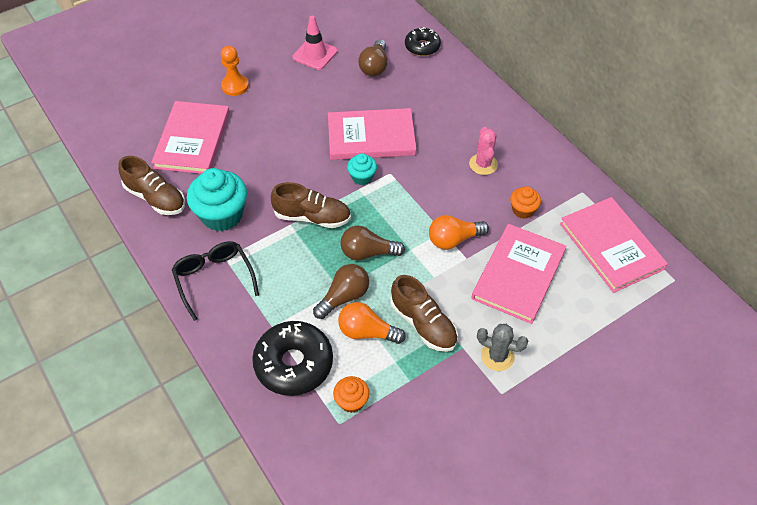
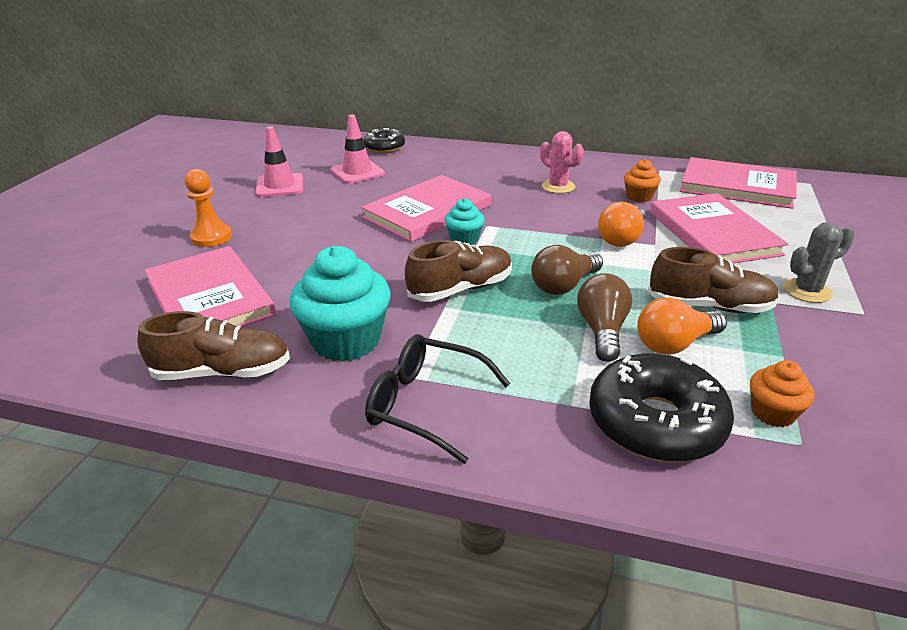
camera: 40 degrees left, 20 degrees down
(374, 67) = (357, 172): brown light bulb -> pink traffic cone

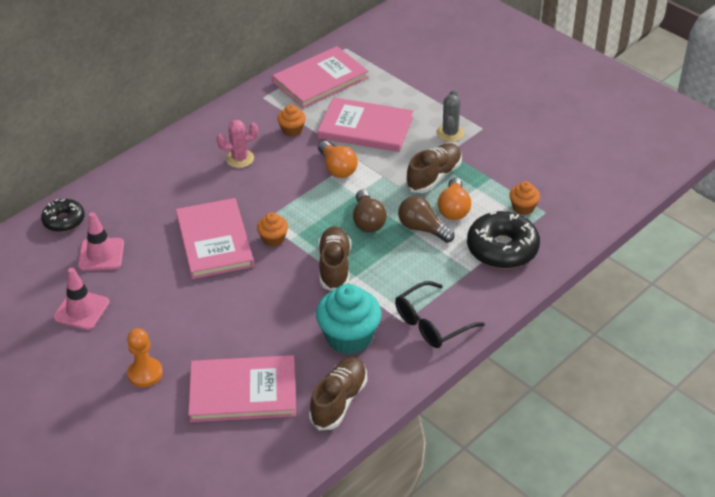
camera: 60 degrees left, 10 degrees up
(464, 239) = (273, 239): turquoise cupcake -> orange cupcake

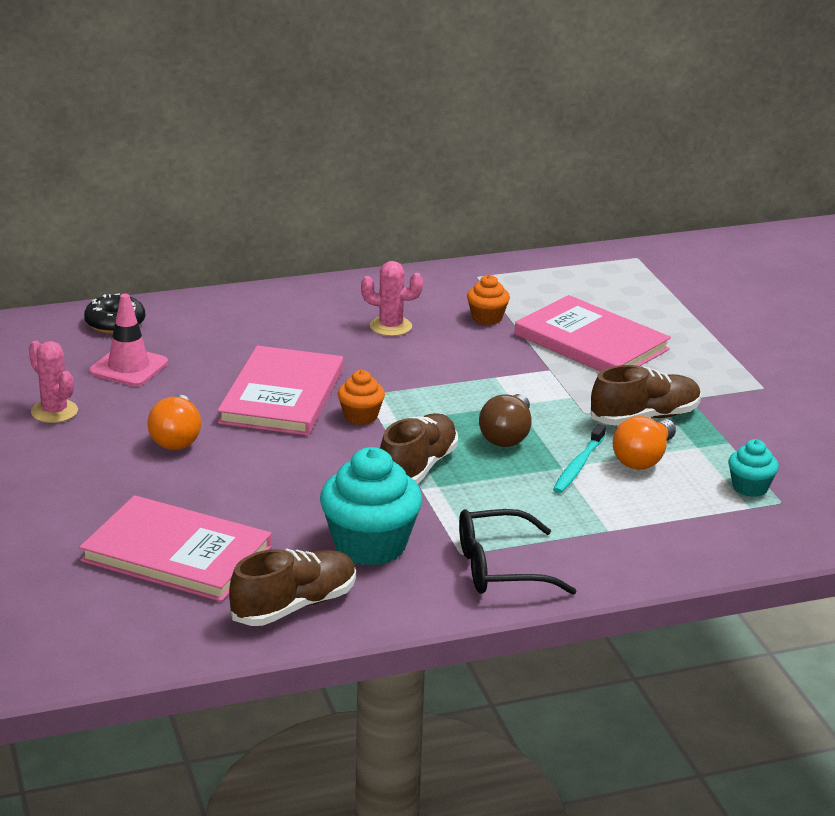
camera: 25 degrees right, 15 degrees down
(81, 310) = (54, 411): pink traffic cone -> pink cactus
(145, 373) = (72, 496): orange pawn -> none
(320, 80) = (571, 279): pink book -> none
(337, 168) = (514, 372): orange light bulb -> orange light bulb (176, 438)
(422, 228) = (578, 466): brown light bulb -> turquoise toothbrush
(450, 133) = (710, 380): grey cactus -> none
(502, 248) = (678, 521): black donut -> none
(523, 208) = (750, 487): orange cupcake -> turquoise cupcake

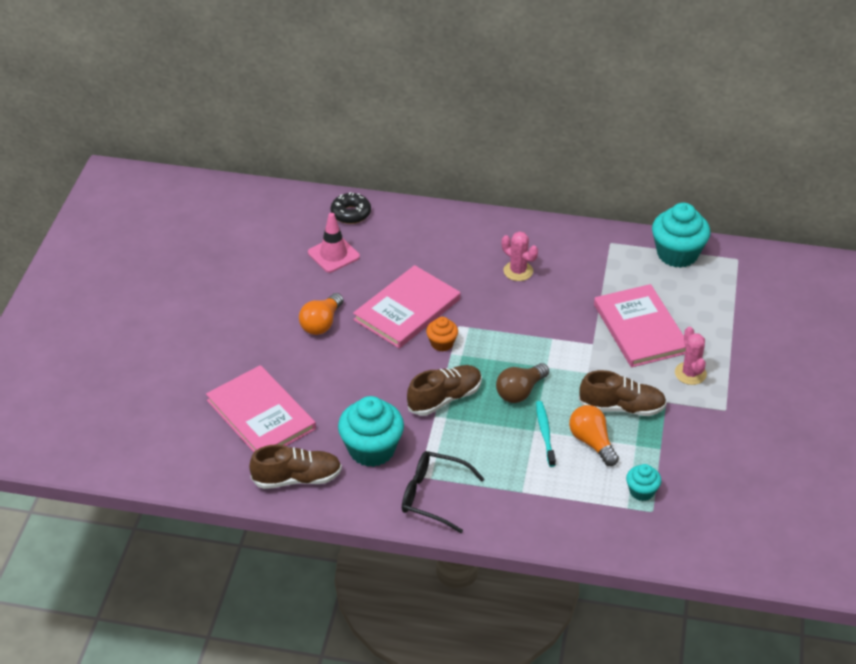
camera: 30 degrees right, 15 degrees up
(54, 411) = (268, 278): pink cactus -> pink cactus (690, 373)
(487, 318) = (587, 283): orange cupcake -> none
(565, 269) = (677, 254): none -> turquoise cupcake
(578, 466) = (545, 433): turquoise toothbrush -> turquoise toothbrush turned 120 degrees clockwise
(643, 459) = (592, 442): orange light bulb -> orange light bulb turned 90 degrees clockwise

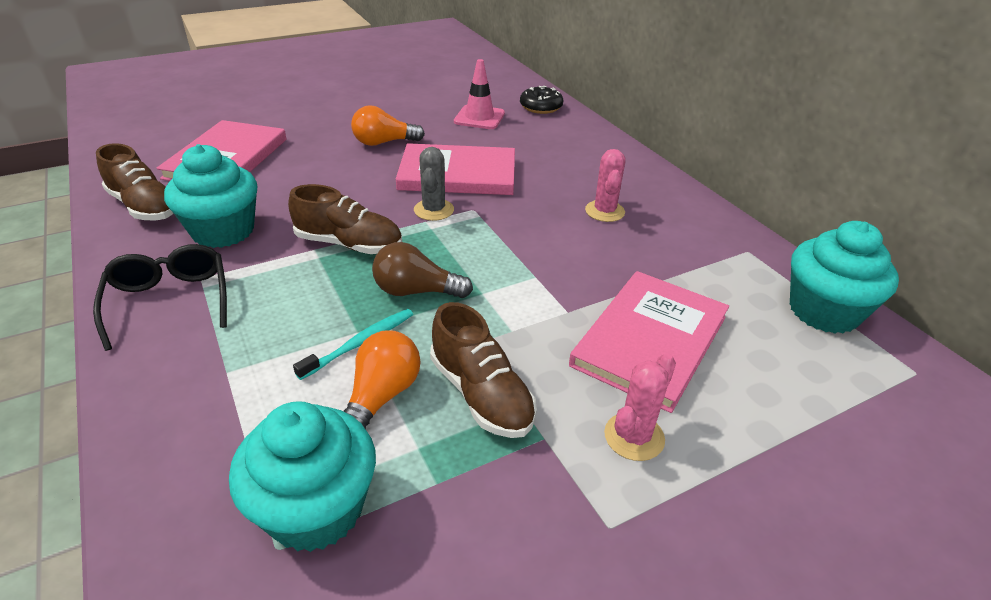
camera: 50 degrees right, 5 degrees down
(442, 343) = (434, 210): orange cupcake -> grey cactus
(641, 491) = (316, 509): turquoise cupcake -> turquoise cupcake, size x1.92

